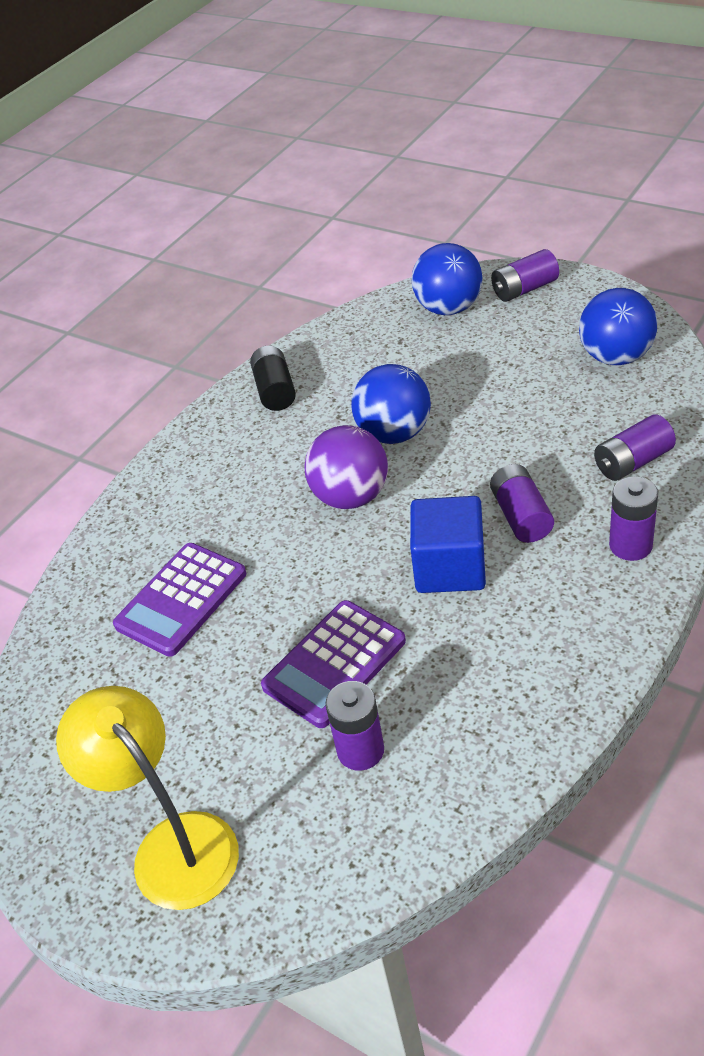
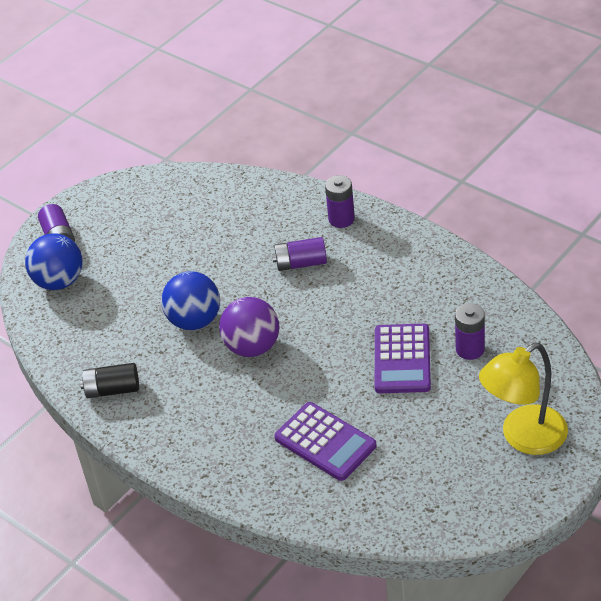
camera: 85 degrees left, 0 degrees up
(334, 664) = (402, 359): purple calculator -> purple calculator turned 45 degrees clockwise
(450, 567) = (336, 300): blue cube -> none
(616, 357) = (163, 202): blue ball -> none
(632, 462) = (270, 208): purple battery -> none

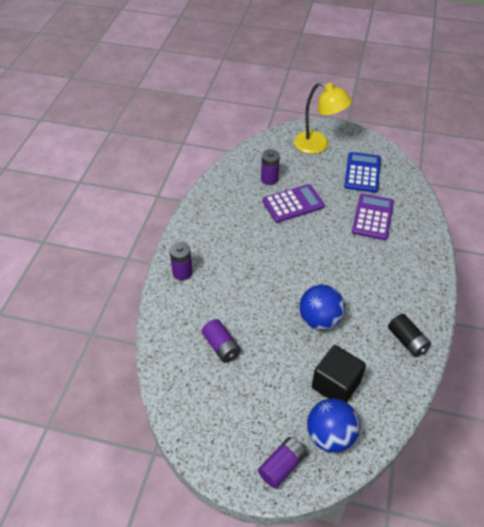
camera: 120 degrees left, 5 degrees up
(107, 305) = (336, 384): none -> black cube
(252, 347) = (324, 277): purple ball -> none
(301, 263) = (236, 280): purple battery -> purple battery (221, 346)
(427, 470) = (362, 173): none -> blue calculator

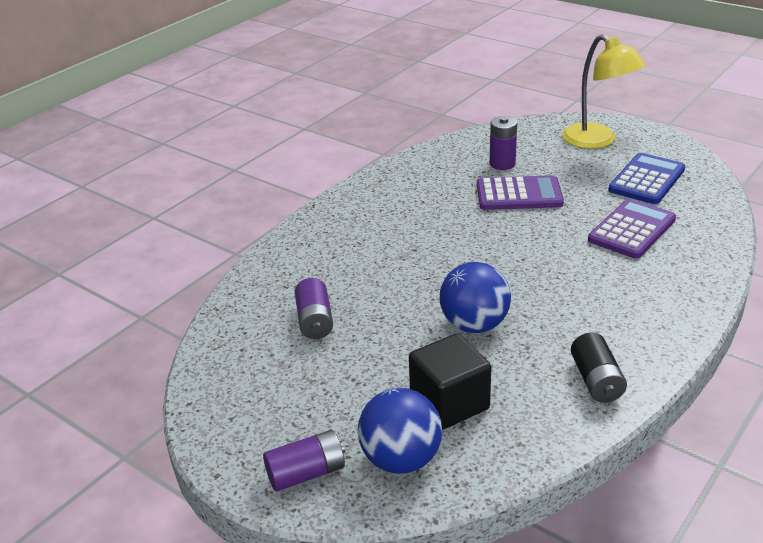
camera: 25 degrees right, 15 degrees down
(182, 272) = (318, 235): purple battery -> none

